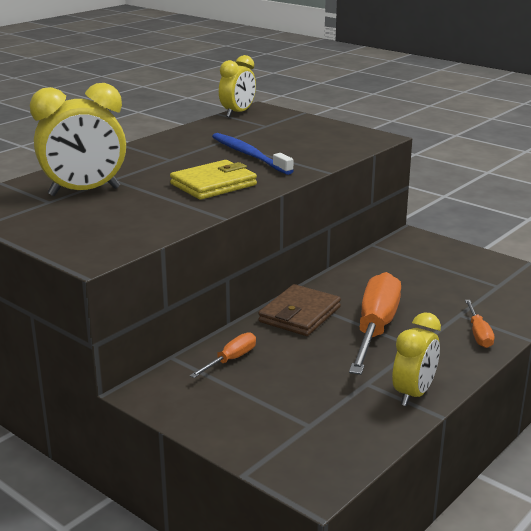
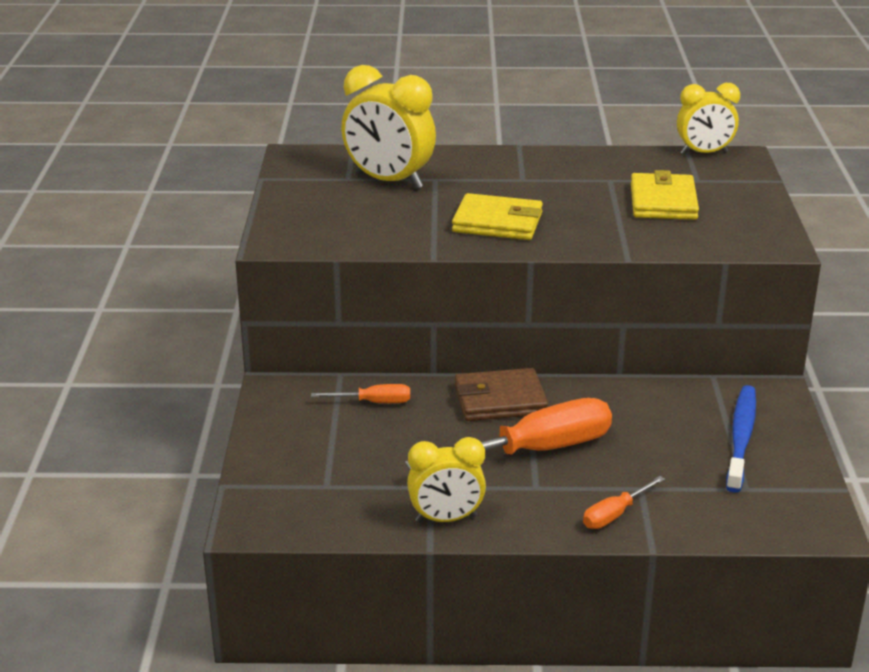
camera: 50 degrees right, 5 degrees up
(248, 155) = (599, 206): blue toothbrush -> blue toothbrush (741, 437)
(276, 140) = (663, 202): none -> yellow wallet

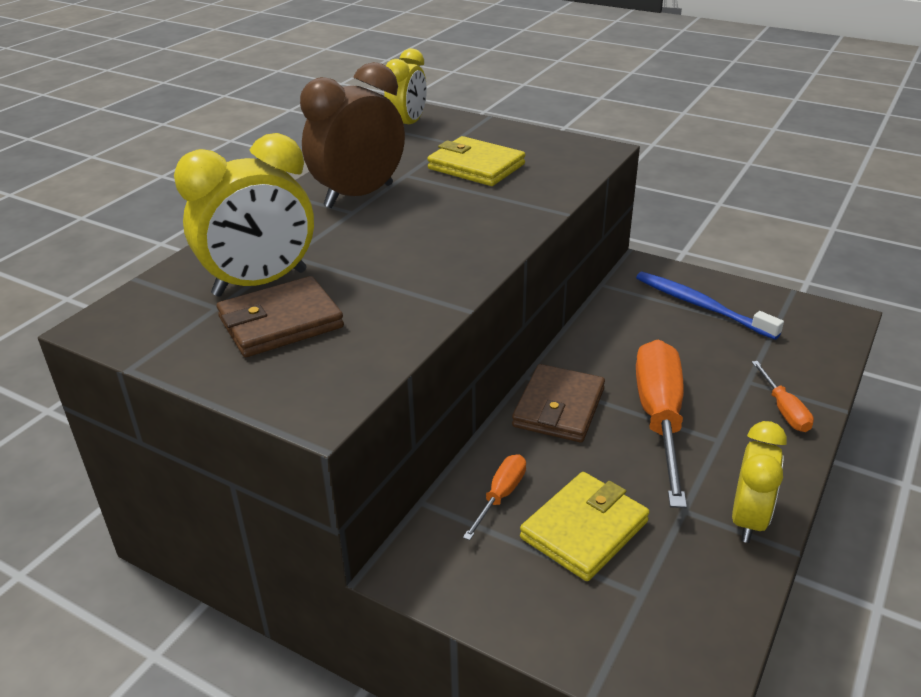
camera: 60 degrees left, 5 degrees up
(351, 203) = (280, 322): none -> brown wallet
(497, 222) = (430, 251): yellow wallet -> yellow wallet (584, 530)
(549, 174) = (359, 196): none -> brown clock

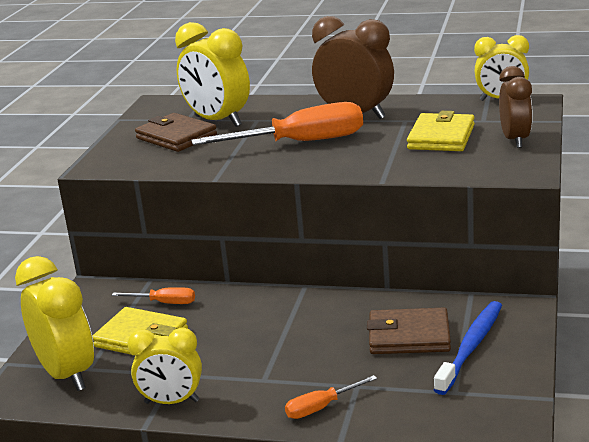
camera: 75 degrees right, 10 degrees down
(519, 139) = (515, 140): none -> brown clock
(559, 408) = (271, 305): brown wallet -> brown wallet (409, 336)
(652, 620) = (67, 375): none -> yellow clock
(659, 419) = (278, 349): orange screwdriver -> orange screwdriver (301, 142)

